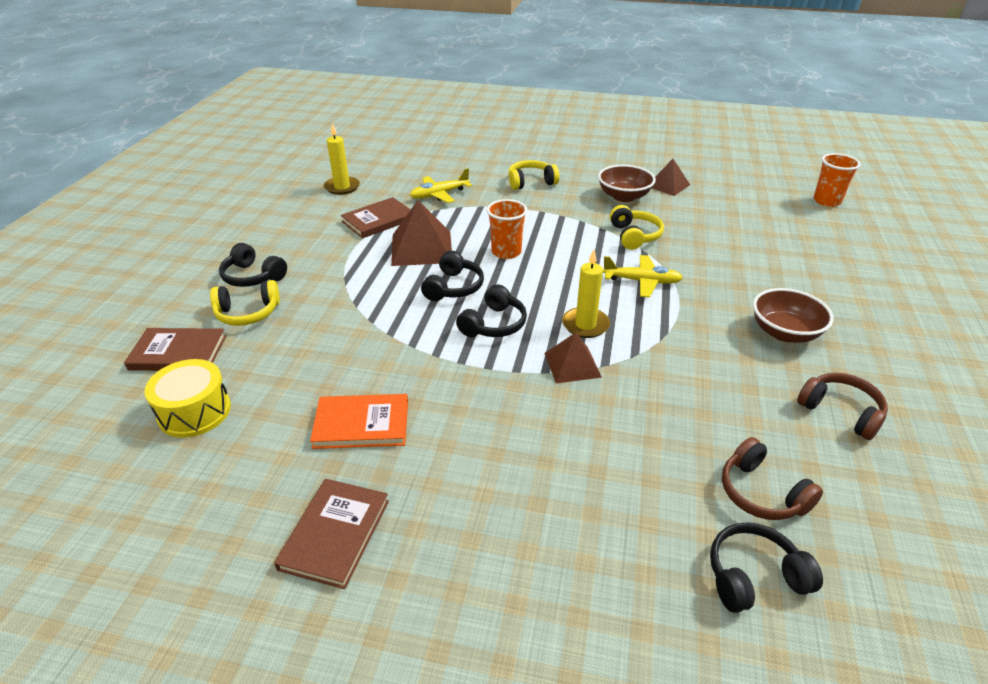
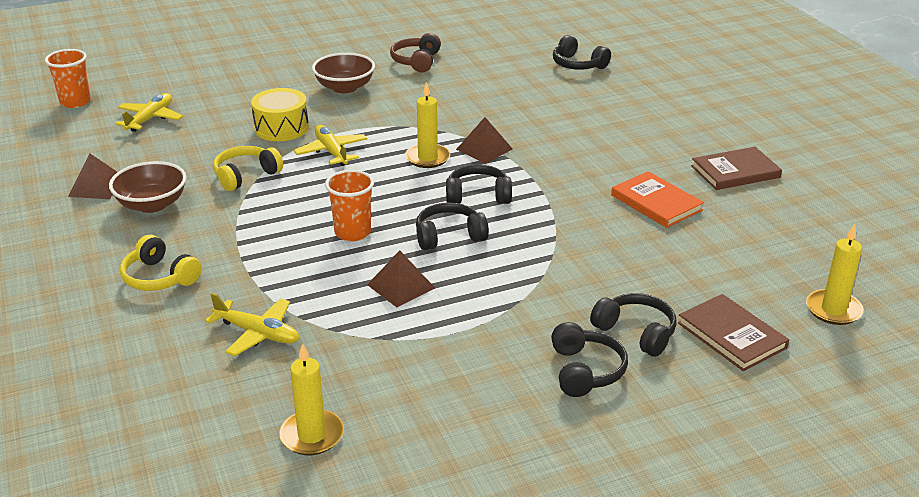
camera: 125 degrees left, 5 degrees down
(105, 428) = (833, 310): none -> yellow candle
(194, 412) = (758, 279): yellow drum -> yellow drum (281, 128)
(248, 313) = (636, 332): yellow headphones -> black headphones
(378, 220) = (372, 348): brown book -> none
(422, 248) = (401, 286): brown pyramid -> brown pyramid, size x0.62
(761, 493) = (519, 71): brown headphones -> none
(772, 222) = (150, 119): none -> yellow plane

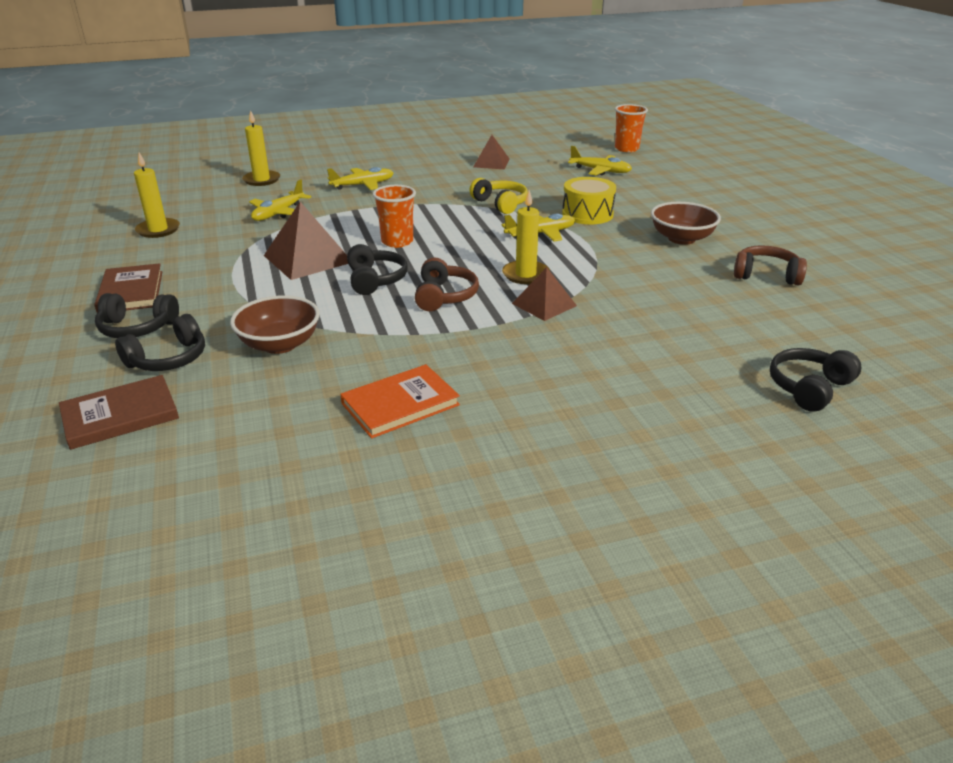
camera: 95 degrees right, 0 degrees up
(152, 204) = (461, 178): brown bowl -> brown bowl (280, 344)
(159, 277) = (363, 185): yellow headphones -> yellow plane
(401, 286) = (308, 258): brown pyramid -> brown pyramid, size x1.60
(478, 196) = (444, 296): black headphones -> brown headphones
(735, 172) = (466, 489): brown book -> brown book (131, 292)
(833, 310) = (104, 505): yellow candle -> yellow candle (261, 180)

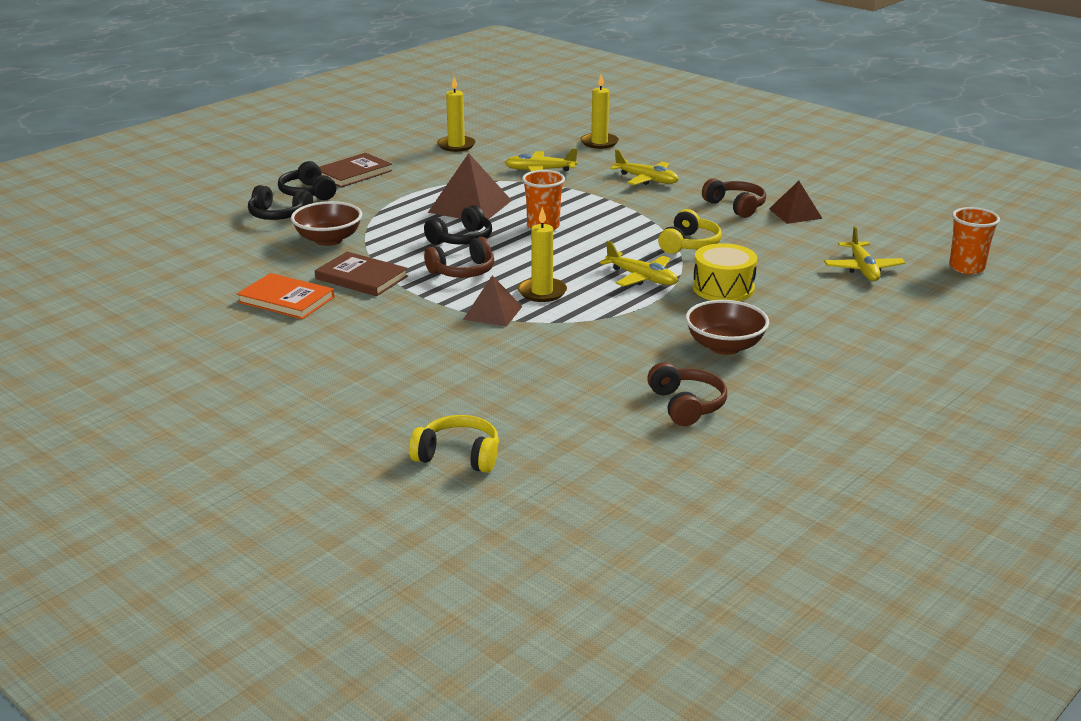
camera: 60 degrees right, 5 degrees down
(120, 415) = (205, 226): brown book -> brown book (361, 277)
(455, 174) = (736, 206): none -> brown headphones
(809, 388) = (458, 456): black headphones -> yellow headphones

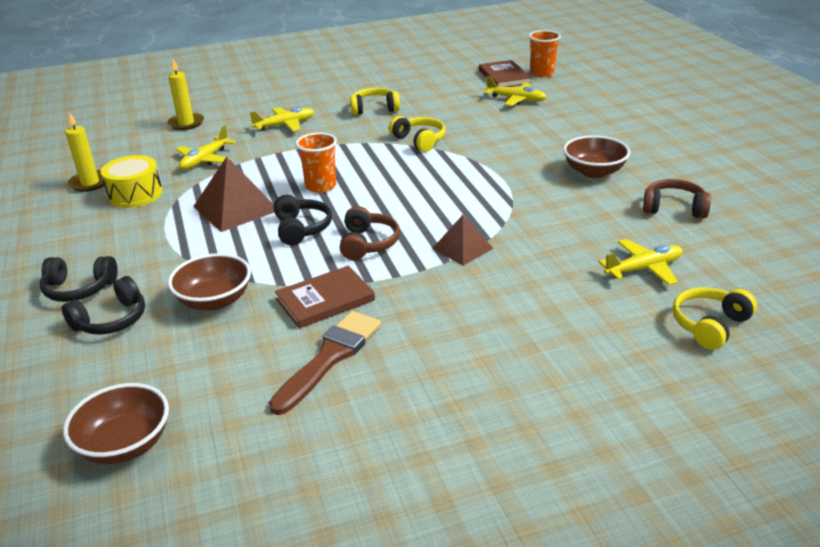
camera: 60 degrees left, 5 degrees up
(151, 263) = (125, 445): none -> brown bowl
(286, 300) = (330, 357): orange book -> brown brush
(353, 173) = (70, 251): brown book -> brown book (504, 77)
(542, 292) = (444, 217): yellow candle -> none
(642, 278) = (458, 172): yellow plane -> yellow plane (644, 269)
(723, 288) = (503, 148): yellow drum -> yellow drum (135, 194)
(736, 206) = (374, 109): brown headphones -> yellow headphones
(795, 213) = (409, 95): brown pyramid -> none

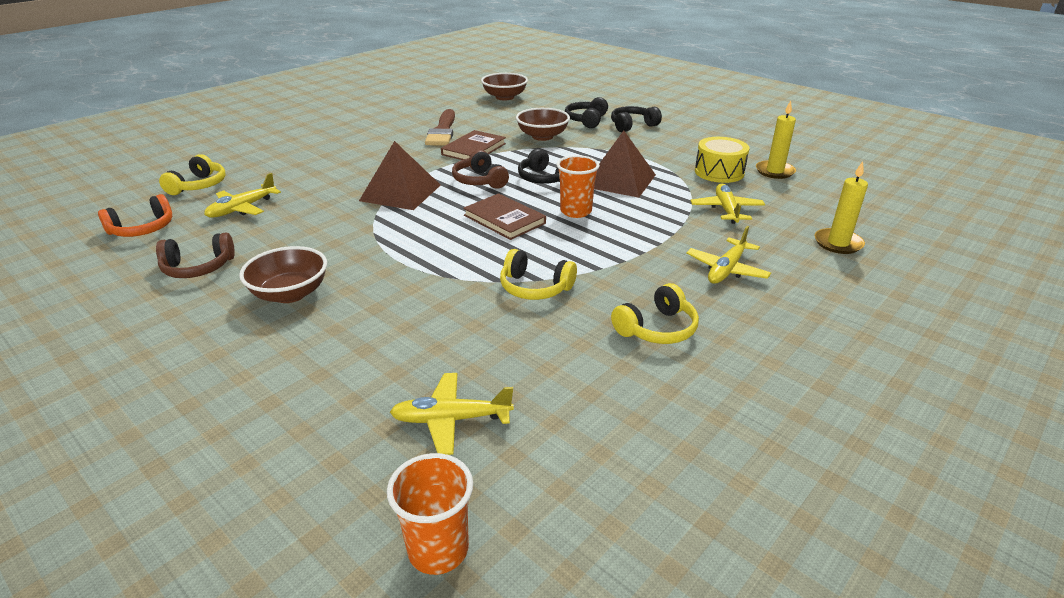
camera: 150 degrees right, 0 degrees up
(462, 248) = (400, 192): brown pyramid -> brown pyramid, size x1.60
(504, 77) = (517, 501): brown book -> brown book (504, 219)
(750, 266) = (143, 229): none -> orange headphones

